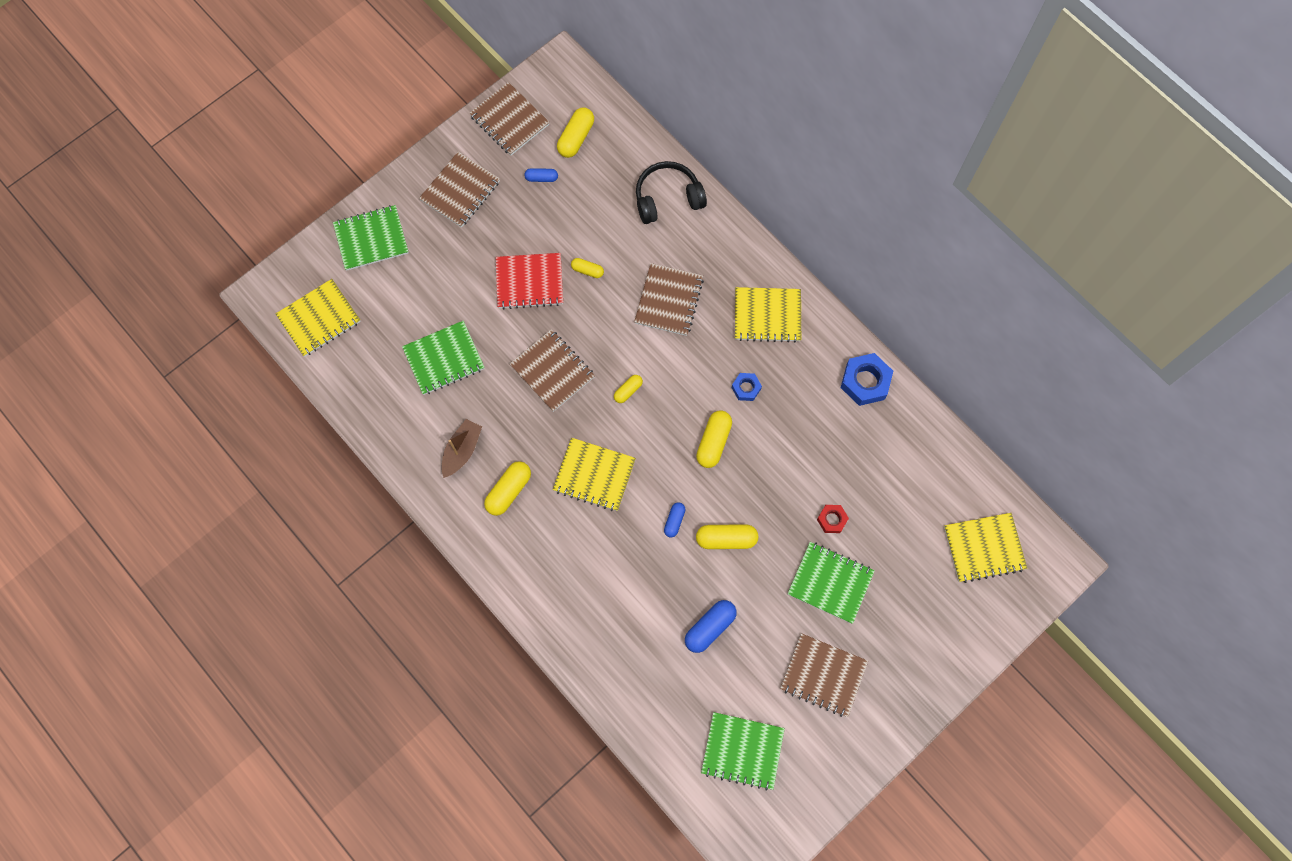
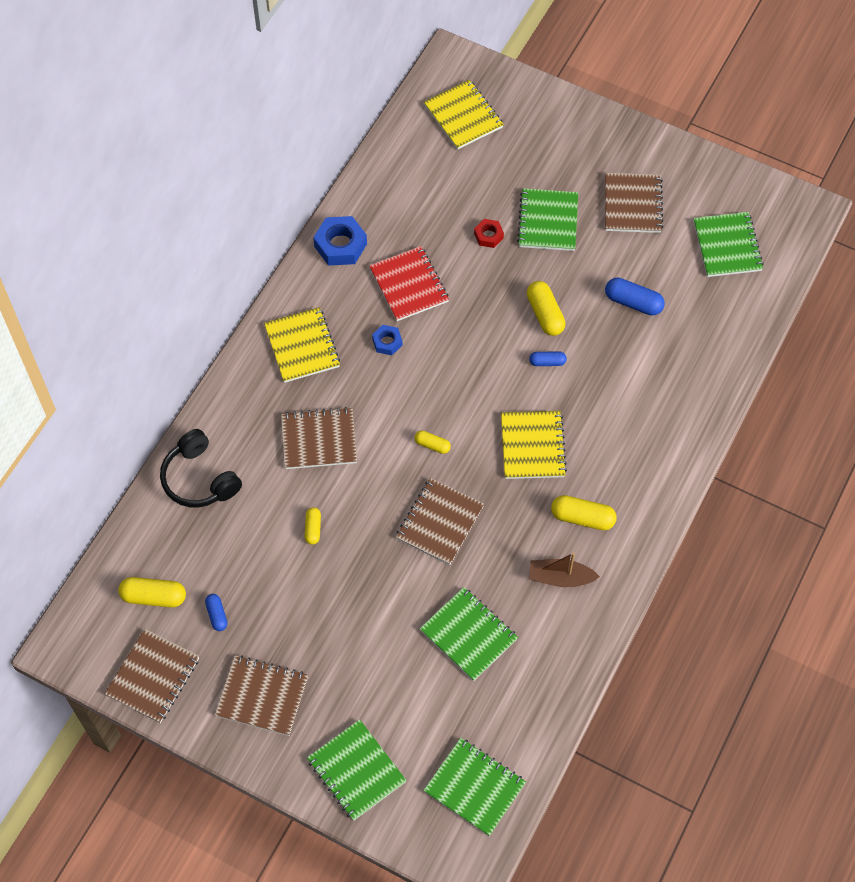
camera: 110 degrees left, 10 degrees down
(319, 319) = (474, 787): yellow notebook -> green notebook
(529, 282) = (347, 581): red notebook -> red notebook (409, 285)
(713, 442) = (454, 353): yellow capsule -> none

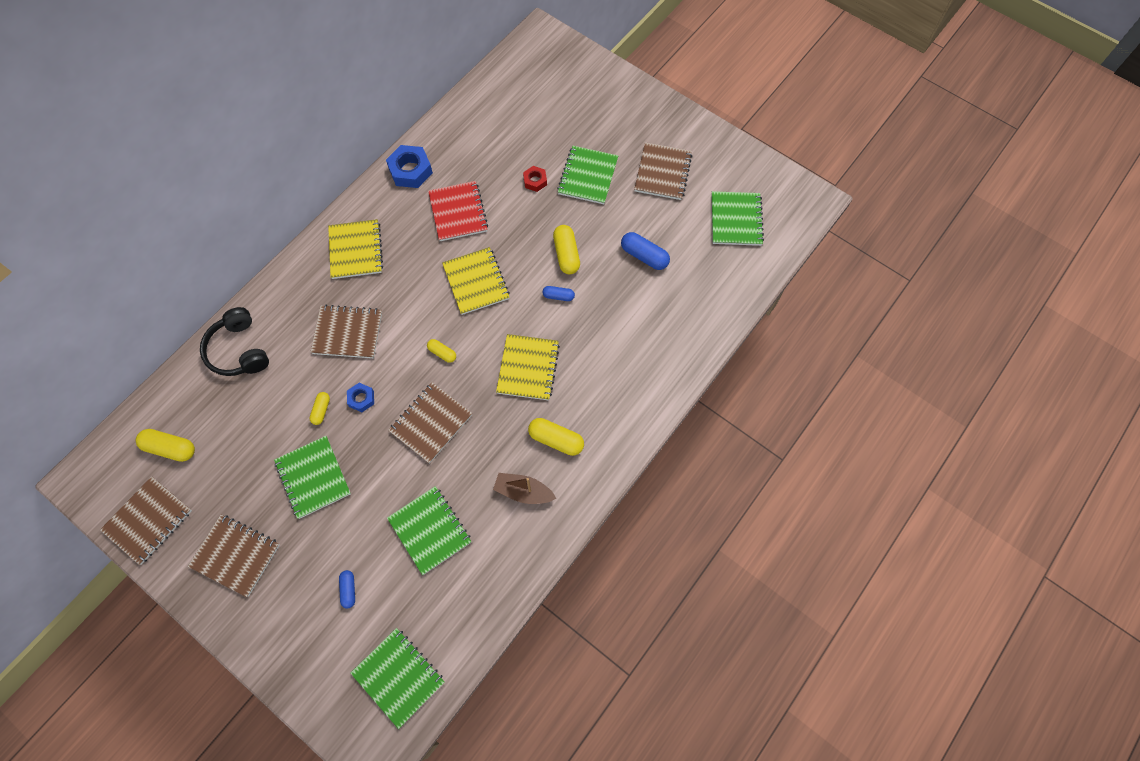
camera: 10 degrees right, 5 degrees up
(217, 615) = (218, 474): blue capsule -> blue capsule (348, 590)
(356, 771) = (298, 641): green notebook -> green notebook (313, 477)
(387, 342) = (427, 258): blue nut -> blue nut (361, 399)
(463, 116) = (538, 80): yellow notebook -> yellow notebook (476, 282)

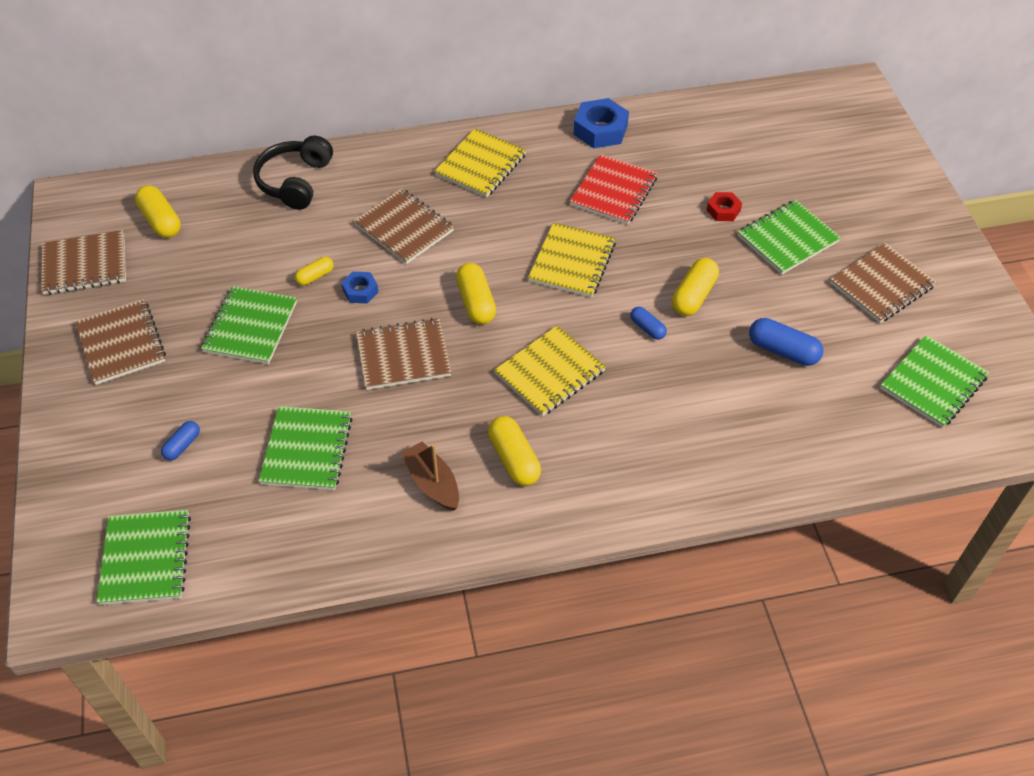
camera: 40 degrees right, 15 degrees down
(442, 353) = (476, 302): yellow capsule -> yellow capsule, size x1.69
(644, 256) = (783, 350): blue capsule -> blue capsule turned 45 degrees counterclockwise

